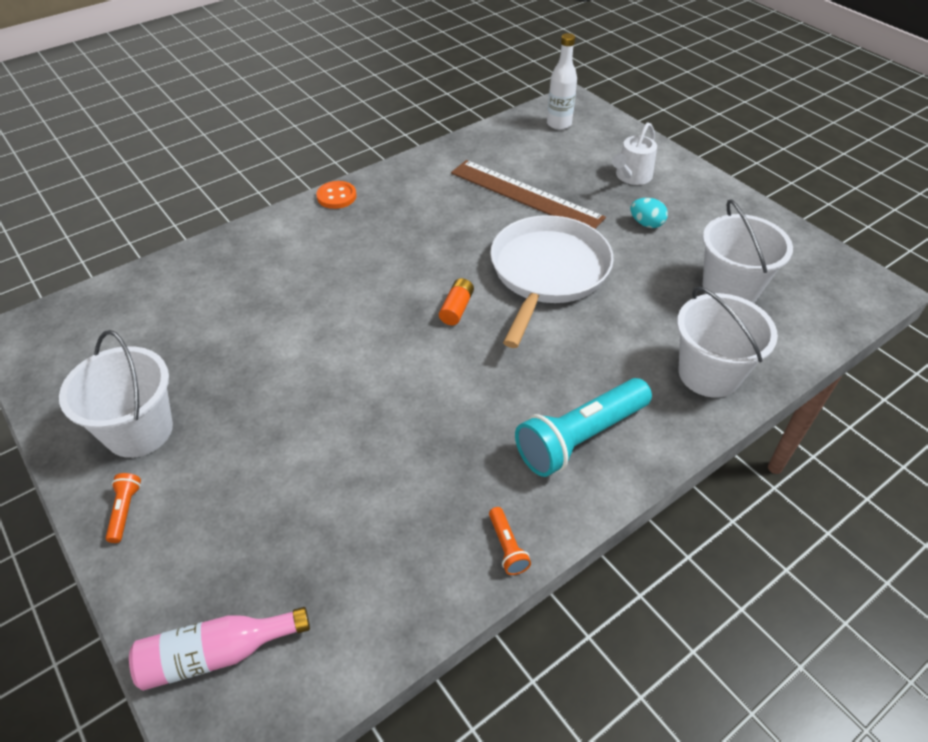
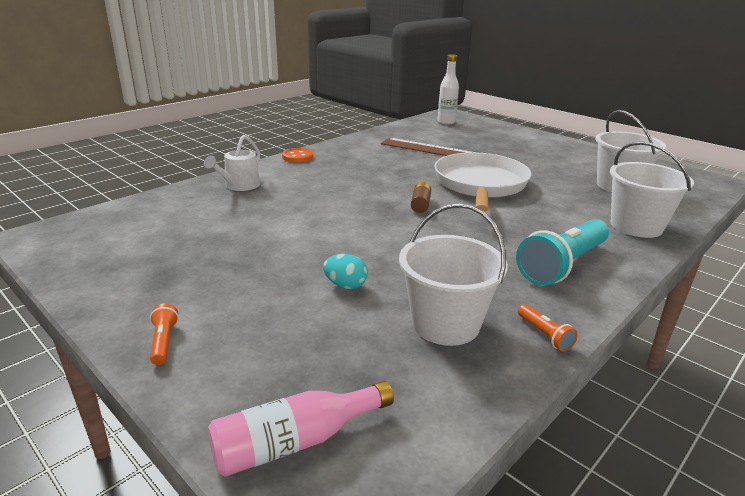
camera: 10 degrees left, 20 degrees down
(139, 430) = (165, 287): white bucket -> white bucket (445, 324)
(456, 308) = (420, 204): orange battery -> brown battery
(631, 176) = (512, 141): white watering can -> white watering can (239, 186)
(646, 224) = (537, 160): turquoise egg -> turquoise egg (345, 285)

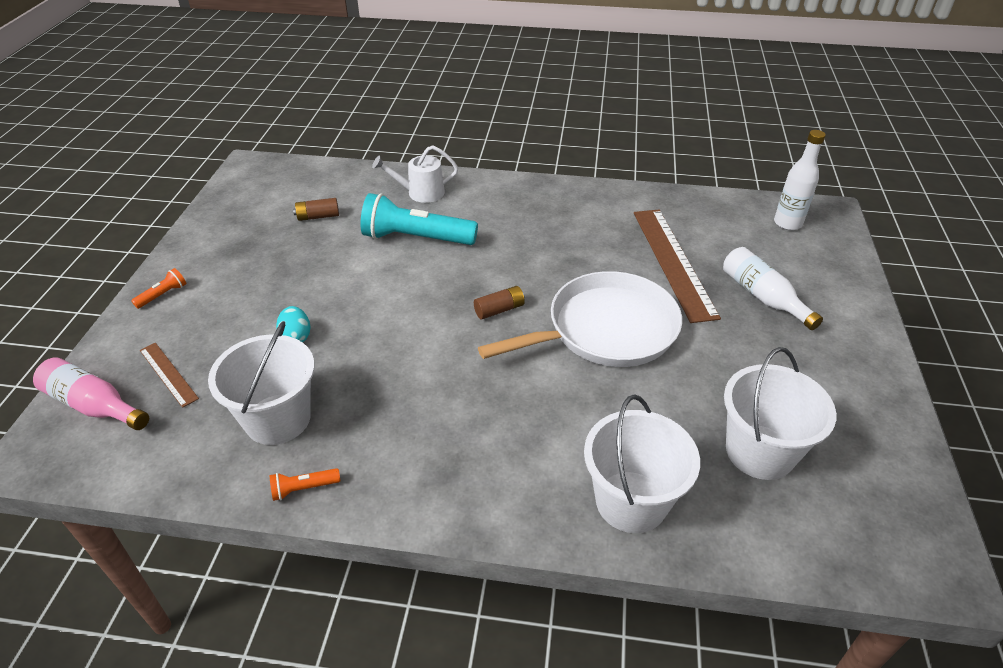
camera: 55 degrees right, 15 degrees up
(190, 229) = (318, 216): none -> brown battery
(297, 156) = (525, 185): orange button -> none
(307, 371) = (168, 374): none -> brown ruler
(499, 145) = (763, 297): none -> white bottle
(544, 335) = (303, 488): orange flashlight -> orange flashlight turned 45 degrees clockwise
(562, 265) = (455, 462): turquoise flashlight -> turquoise flashlight (416, 238)

